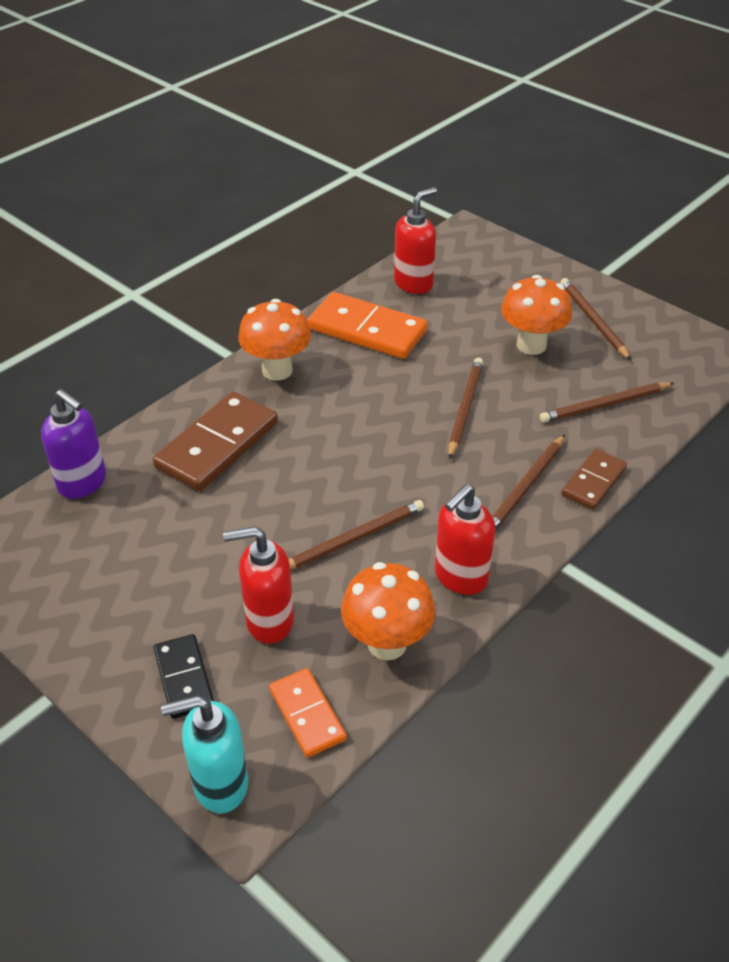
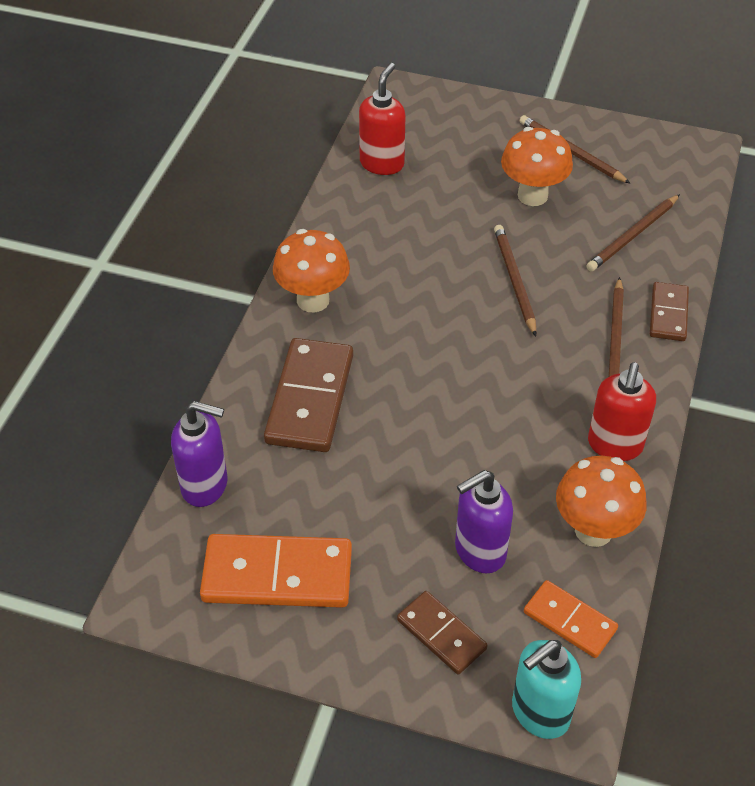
camera: 25 degrees left, 5 degrees up
(184, 678) = (441, 634): black domino -> brown domino
(269, 621) = (479, 551): red soap dispenser -> purple soap dispenser
(352, 539) = (499, 445): brown pencil -> none
(367, 330) = (371, 228): orange domino -> orange domino (277, 574)

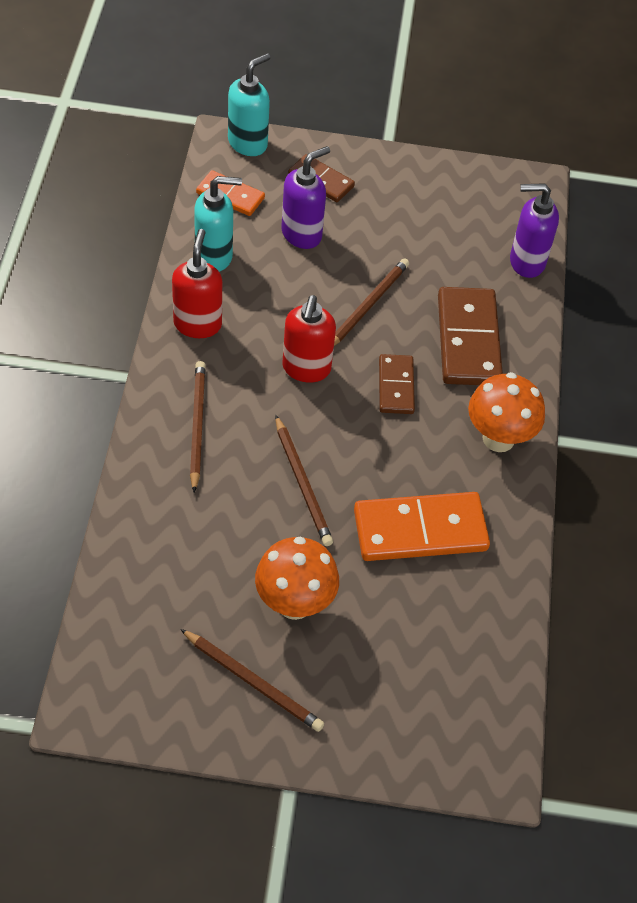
camera: 165 degrees right, 5 degrees up
(277, 574) = (448, 207): orange domino -> orange domino (420, 530)
(382, 163) = (479, 633): red soap dispenser -> red soap dispenser (306, 369)
(593, 530) = (214, 256): orange mushroom -> turquoise soap dispenser
(633, 235) = (177, 558): brown pencil -> brown pencil (367, 306)
(668, 314) = (143, 460): brown domino -> brown domino (395, 386)

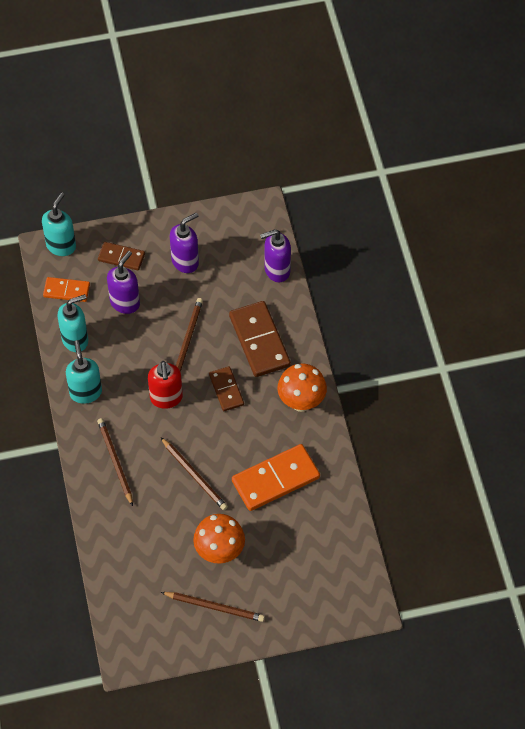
camera: 15 degrees left, 5 degrees up
(198, 324) = (85, 392): red soap dispenser -> turquoise soap dispenser
(405, 212) = (185, 261): none -> purple soap dispenser

